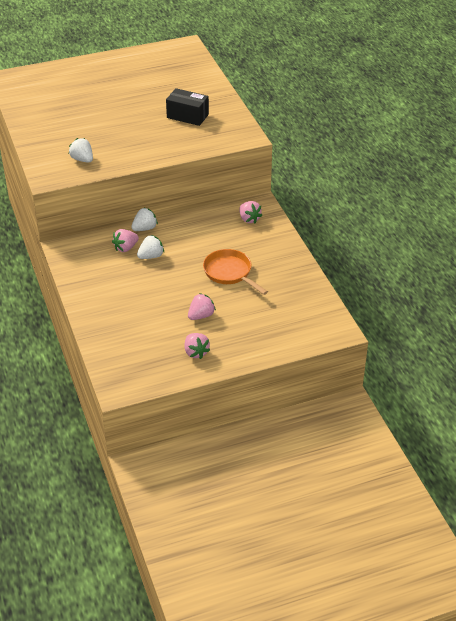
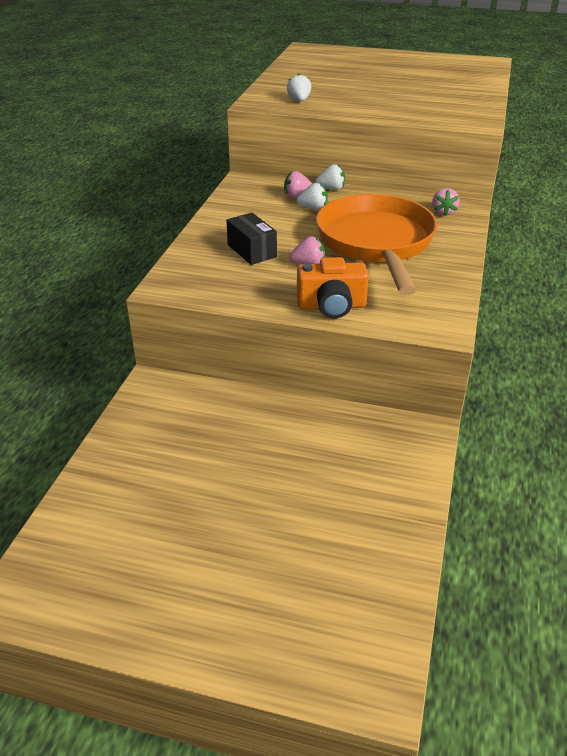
camera: 35 degrees right, 5 degrees down
(187, 116) = (436, 99): black box -> black box (252, 251)
(196, 352) = (269, 289): pink strawberry -> none
(230, 273) = (376, 243): orange pan -> orange pan, size x2.08
(252, 346) = (331, 306): none -> orange camera

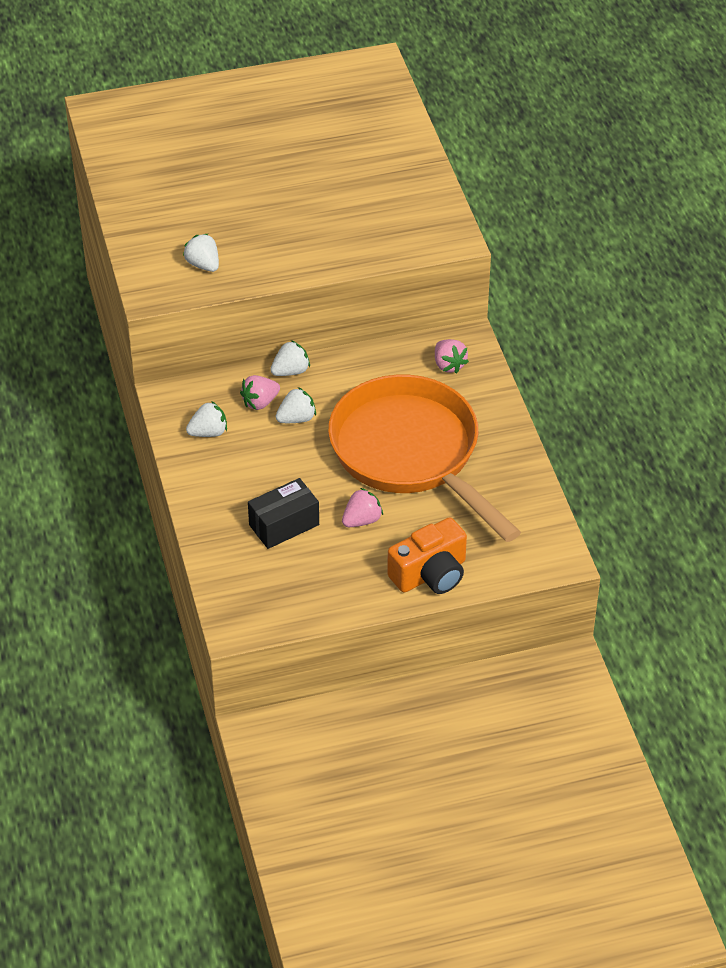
camera: 30 degrees left, 10 degrees up
(250, 199) = (208, 432): none -> white strawberry
(252, 251) = (284, 525): black box -> black box turned 60 degrees counterclockwise

